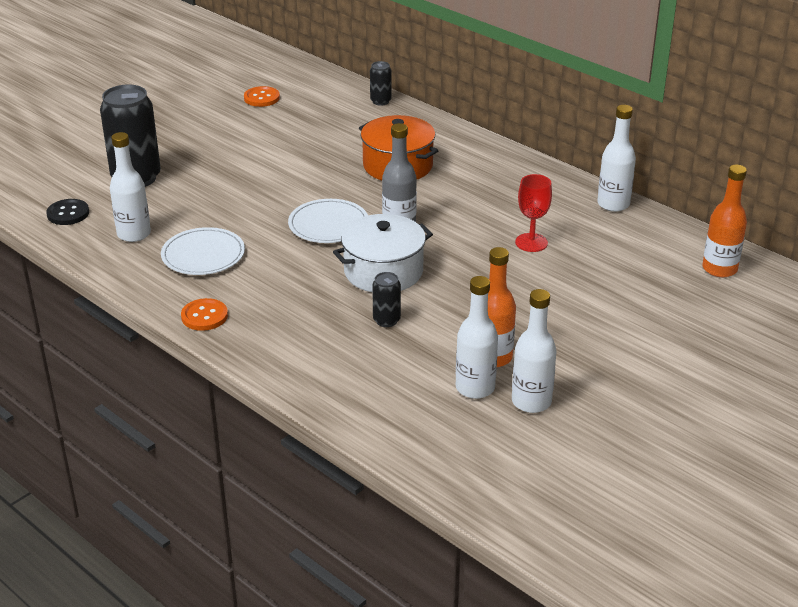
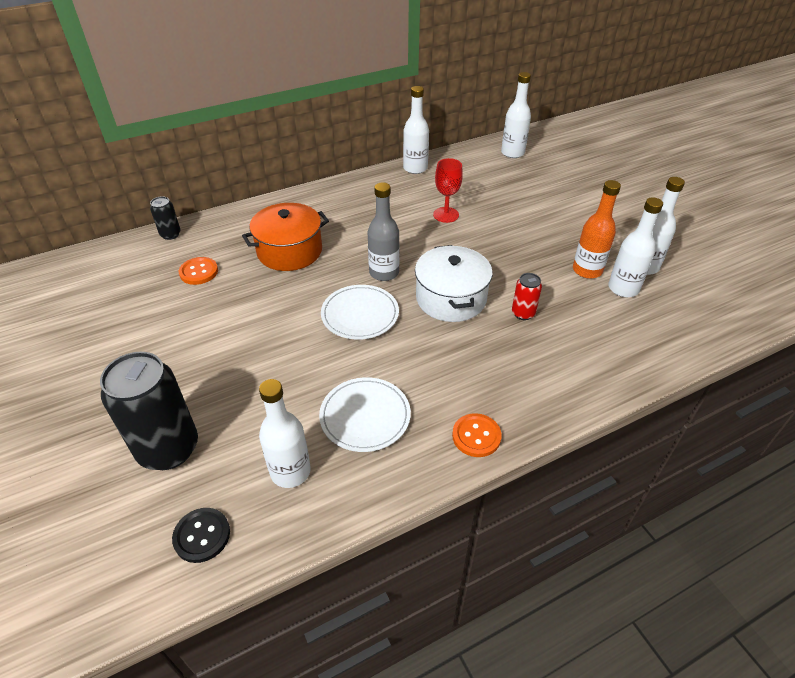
camera: 70 degrees left, 10 degrees up
(261, 98) = (86, 309): orange button -> orange button (199, 272)
(386, 320) = (523, 313): black can -> red can
(719, 269) = (512, 153): orange bottle -> white bottle

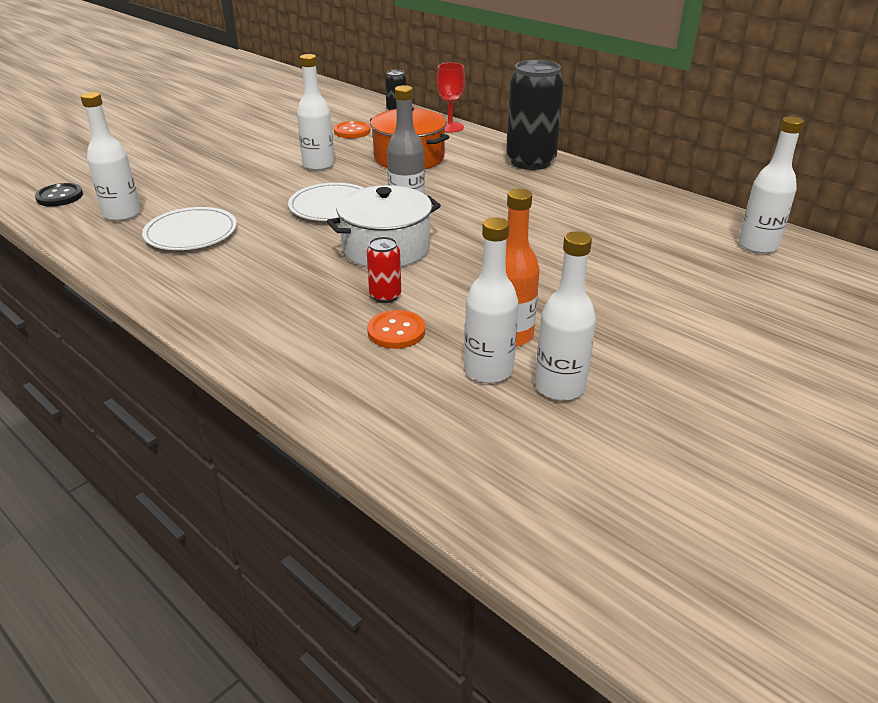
camera: 70 degrees right, 10 degrees down
(168, 449) = (142, 168): black can -> black can (530, 162)
(415, 168) = (631, 189): white bottle -> white bottle (318, 165)
(446, 215) = (548, 222): red goblet -> red goblet (450, 127)
(476, 436) = (175, 292): orange button -> orange button (396, 331)

